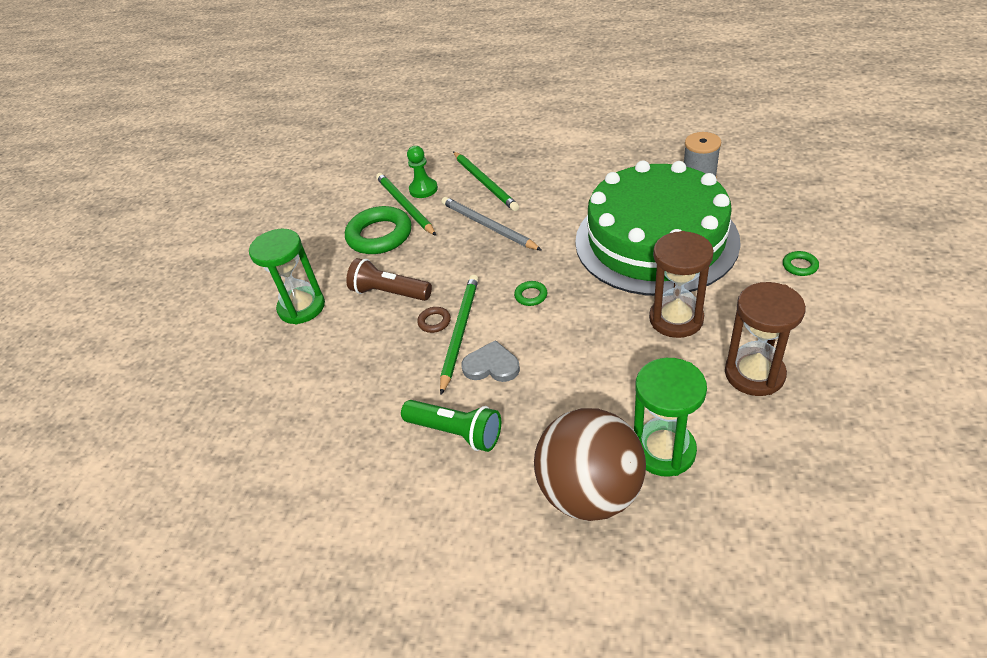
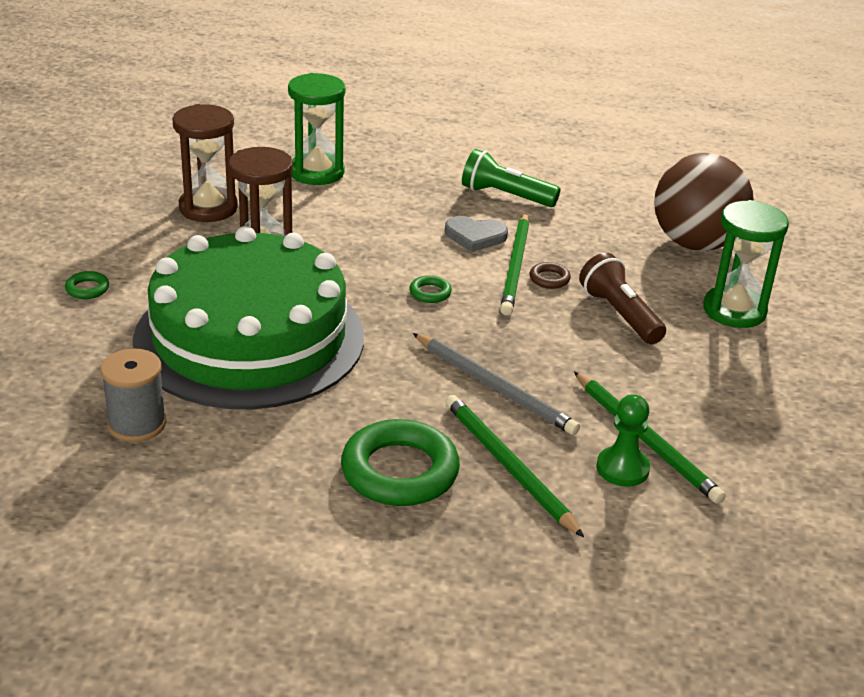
camera: 170 degrees right, 10 degrees down
(379, 235) = (669, 393): green ring -> green ring (399, 471)
(389, 293) = (619, 314): brown flashlight -> brown flashlight turned 135 degrees counterclockwise
(590, 492) = (385, 157): brown ball -> brown ball (695, 243)

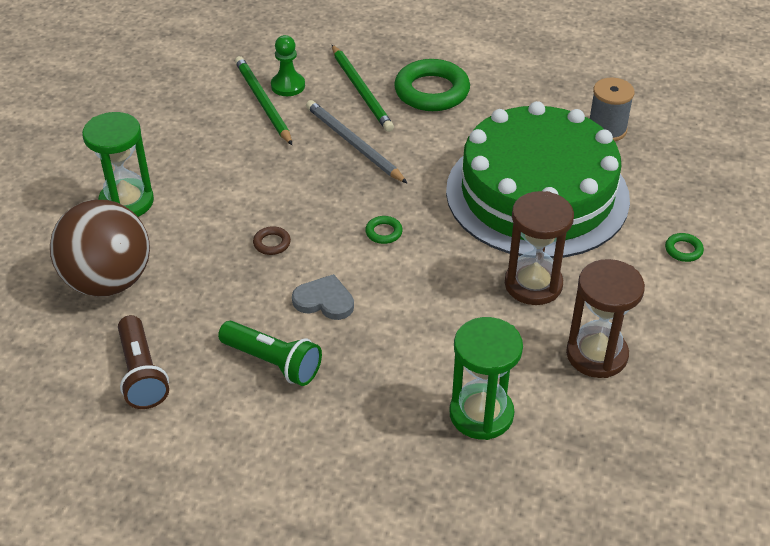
camera: 170 degrees left, 10 degrees up
(515, 267) = (297, 259): green pencil -> none
(619, 314) = (227, 202): brown flashlight -> brown flashlight (142, 374)

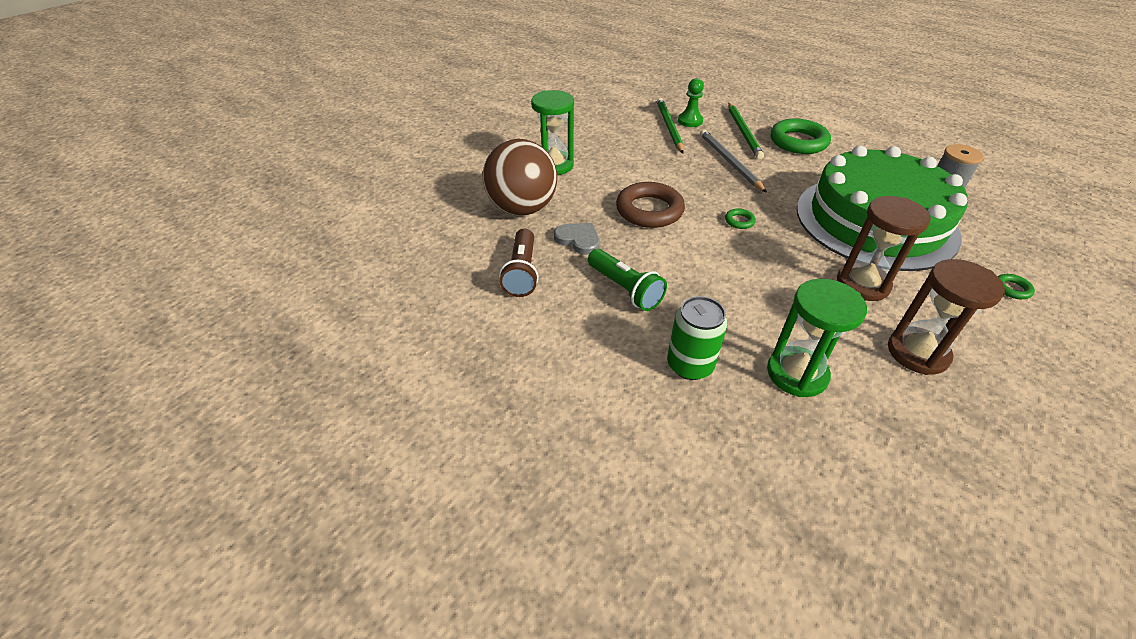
camera: 20 degrees right, 0 degrees up
(272, 243) = (649, 210): brown ring -> brown ring, size x2.32
(324, 301) = (679, 256): grey heart -> grey heart (578, 240)
(369, 436) = (690, 365): none -> green can

